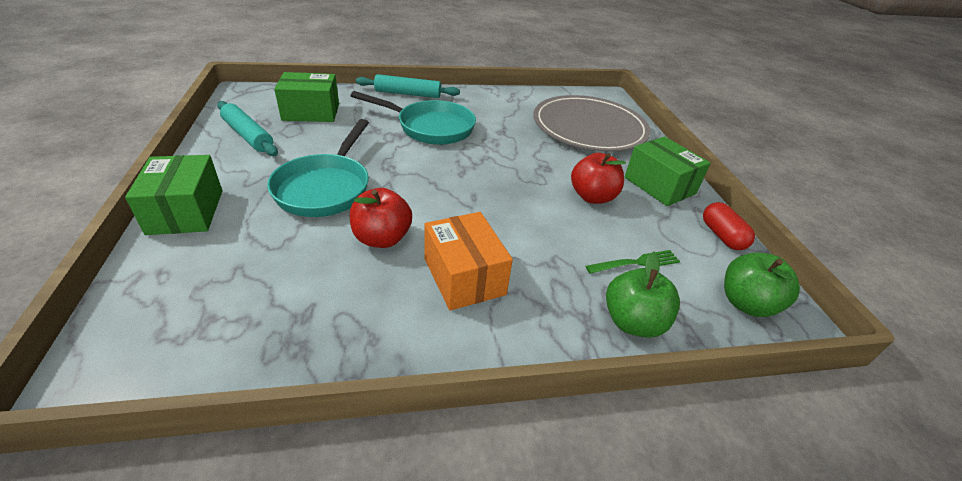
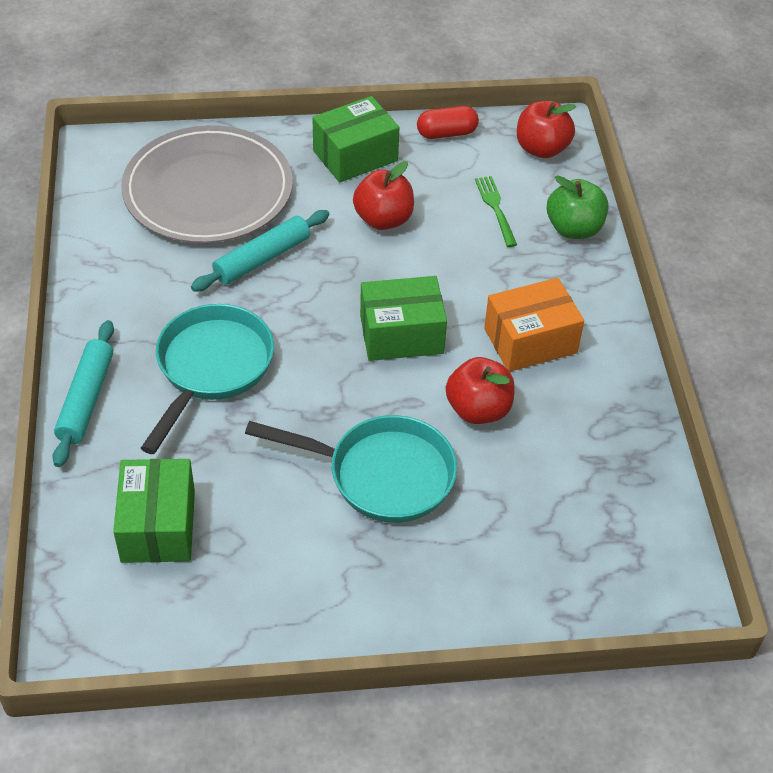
camera: 85 degrees left, 10 degrees up
(186, 211) = (445, 610): green box -> green box (401, 334)
(248, 135) = (243, 594): turquoise rolling pin -> turquoise rolling pin (262, 259)
(746, 303) = (542, 149): green apple -> red apple

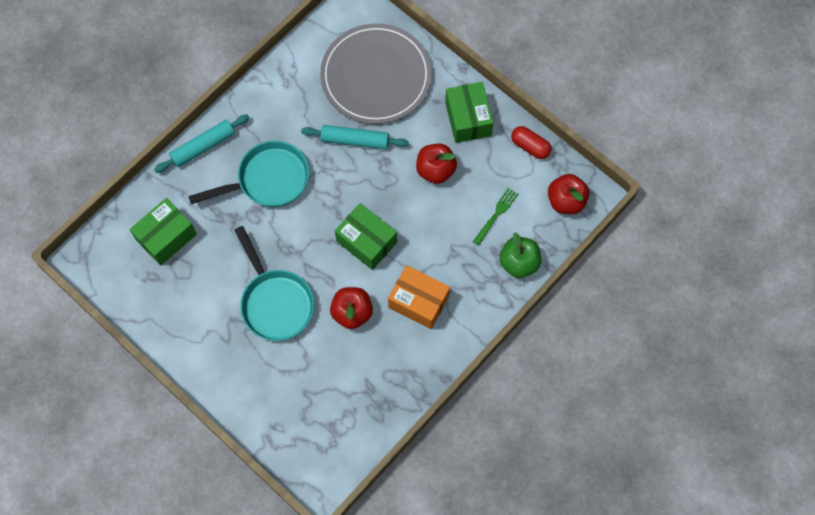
camera: 50 degrees right, 20 degrees up
(355, 156) = (468, 119): green box -> green box turned 60 degrees clockwise

